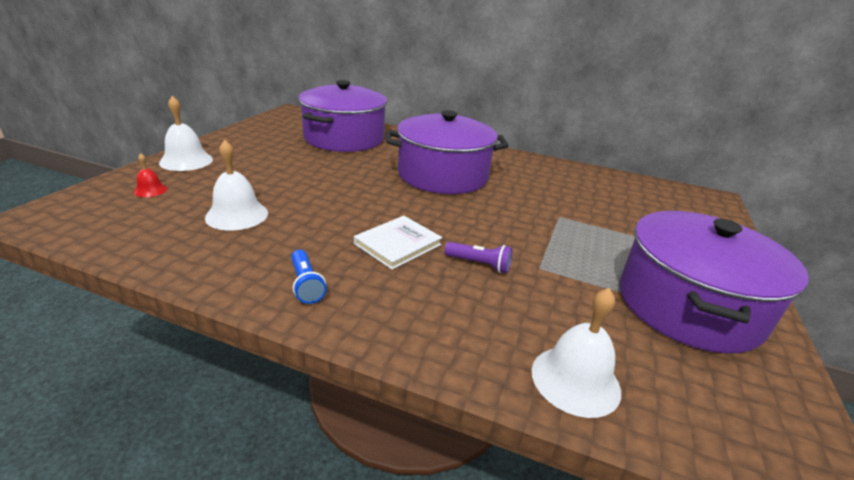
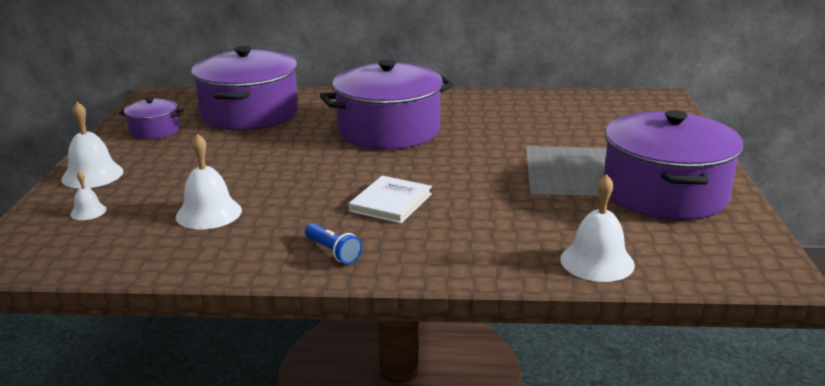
camera: 15 degrees left, 5 degrees down
(150, 190) = (88, 211): red bell -> white bell
(264, 137) = (154, 130): none -> purple pot
(479, 264) = (476, 202): purple flashlight -> none

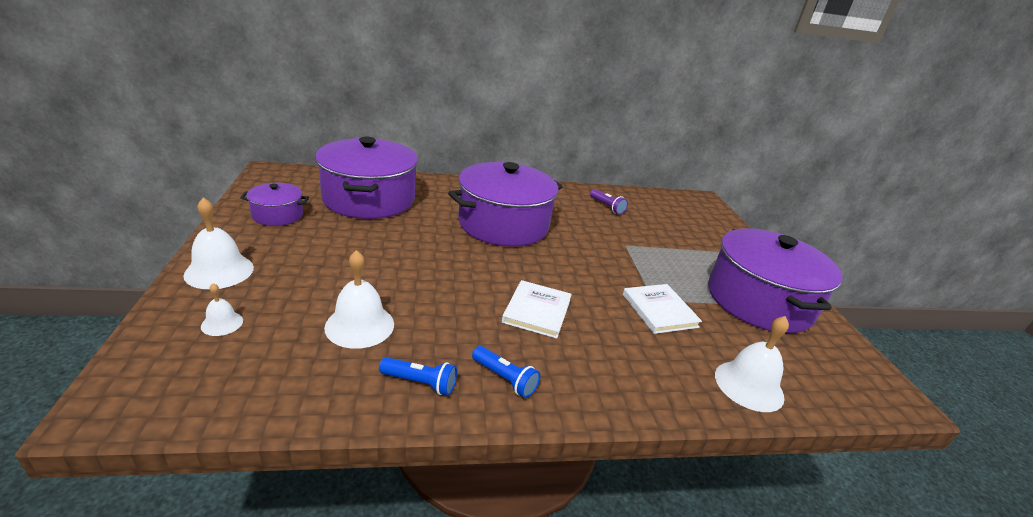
camera: 15 degrees left, 5 degrees up
(251, 253) = (420, 383): none -> blue flashlight
(524, 110) = (607, 207): none -> purple flashlight
(531, 202) = (659, 310): none -> white book

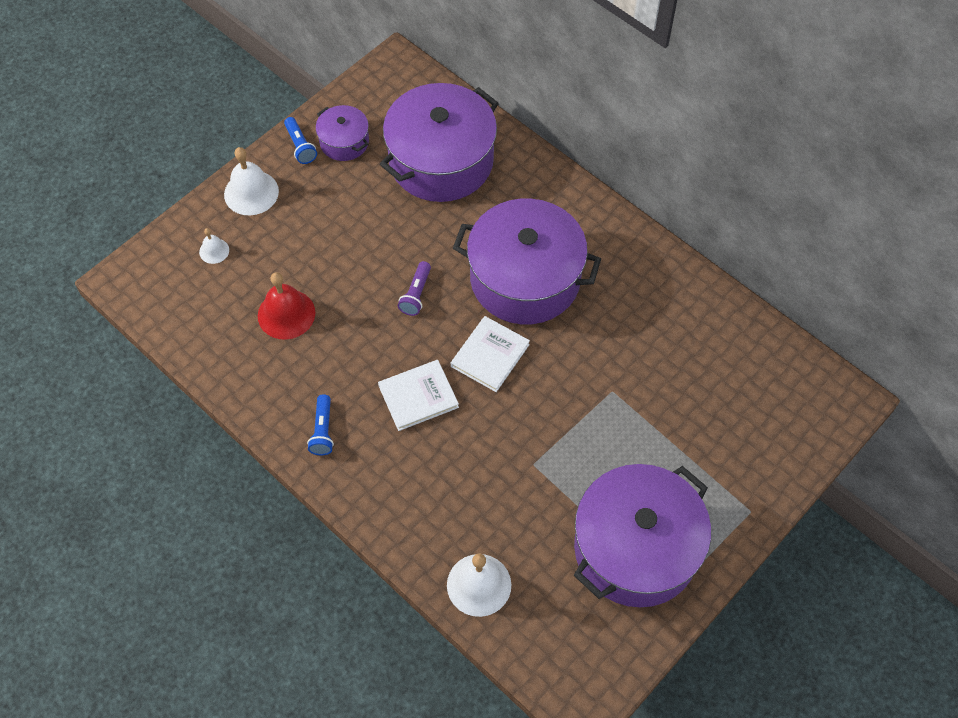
camera: 55 degrees right, 30 degrees up
(359, 325) = (286, 314): white bell -> red bell
(420, 383) = (273, 390): blue flashlight -> blue flashlight (300, 146)
(607, 207) = (683, 327): purple flashlight -> purple flashlight (416, 294)
(659, 310) = (519, 477): white book -> white book (490, 355)

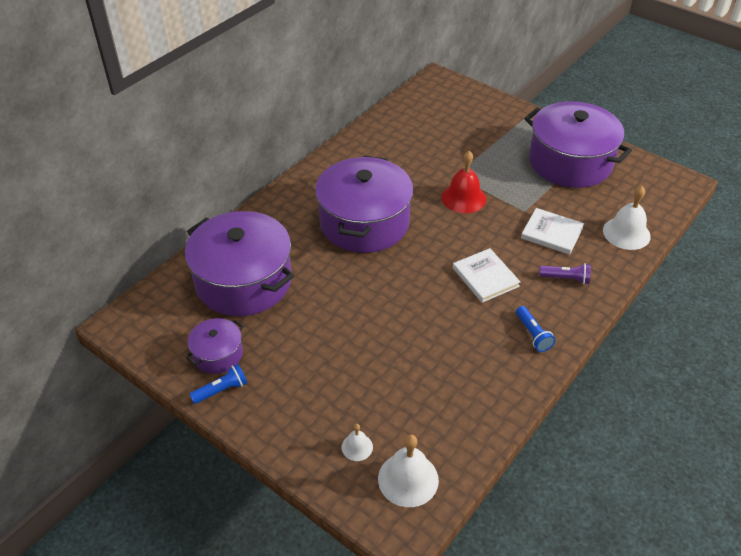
camera: 95 degrees left, 15 degrees down
(251, 192) = (281, 425): white bell -> white bell (408, 479)
(286, 314) = (422, 375): red bell -> red bell (463, 198)
(323, 431) = (533, 334): blue flashlight -> blue flashlight turned 75 degrees clockwise
(416, 294) = (388, 286): purple flashlight -> purple flashlight (566, 278)
(490, 355) = (438, 238): white book -> white book (551, 233)

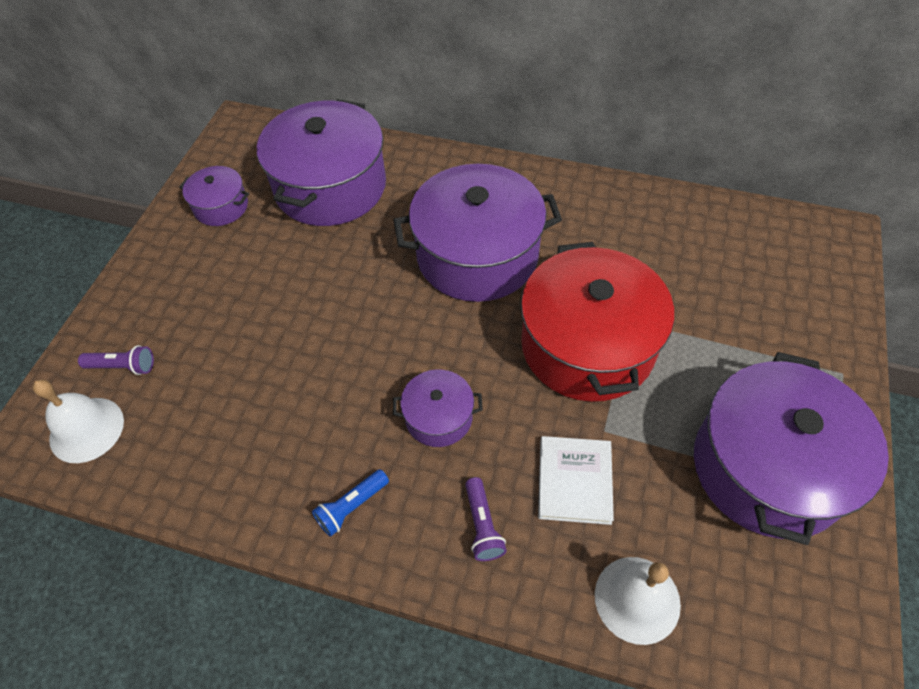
camera: 70 degrees right, 10 degrees up
(221, 390) = (175, 227): blue flashlight -> none
(357, 447) = (123, 366): white bell -> purple flashlight
(463, 198) = (587, 345): red bell -> red pot
(485, 277) = (438, 417): white book -> purple pot

